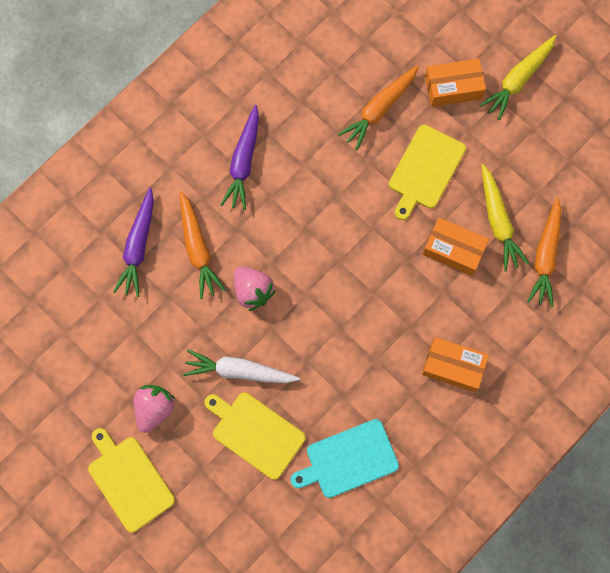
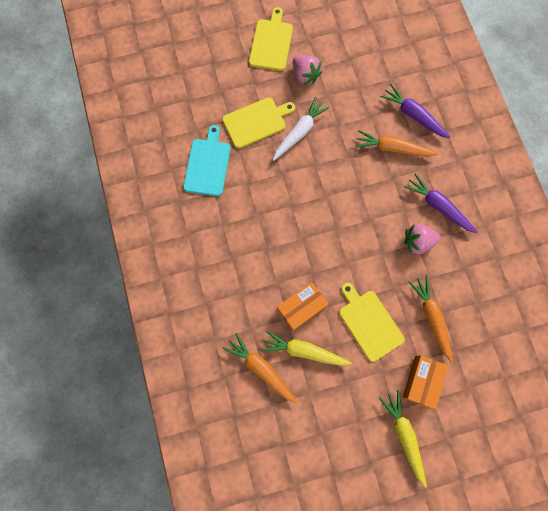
camera: 120 degrees right, 0 degrees up
(129, 481) = (271, 43): yellow cutting board -> yellow cutting board turned 75 degrees counterclockwise
(253, 291) = (346, 166): pink strawberry -> pink strawberry (417, 242)
(453, 366) = (224, 260): orange box -> none

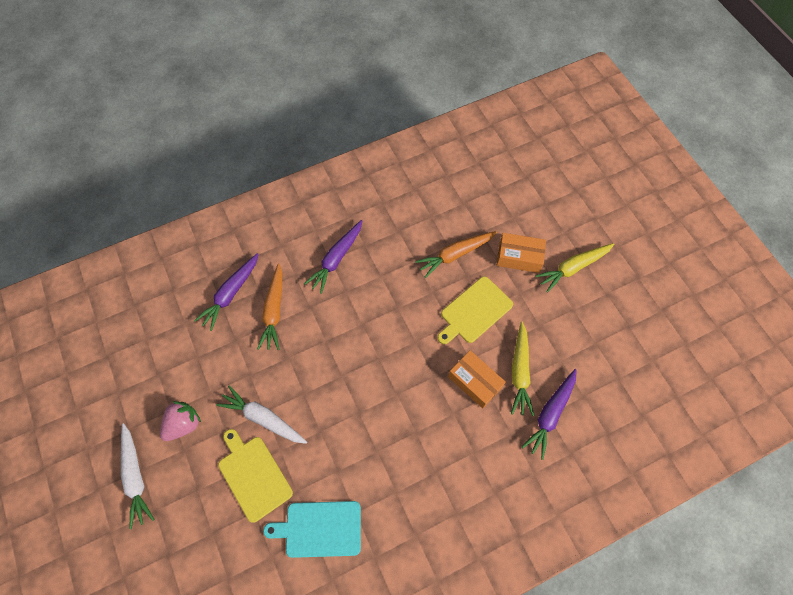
camera: 100 degrees left, 10 degrees down
(261, 368) = (550, 414): orange carrot -> purple carrot
(271, 43) = (136, 477): yellow cutting board -> white carrot
(417, 242) = (379, 275): pink strawberry -> none

